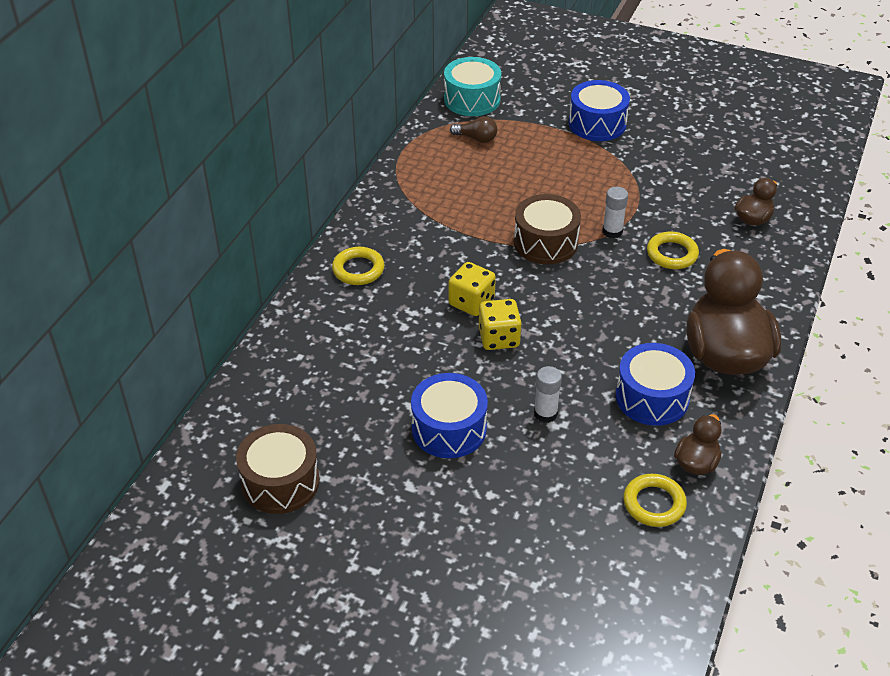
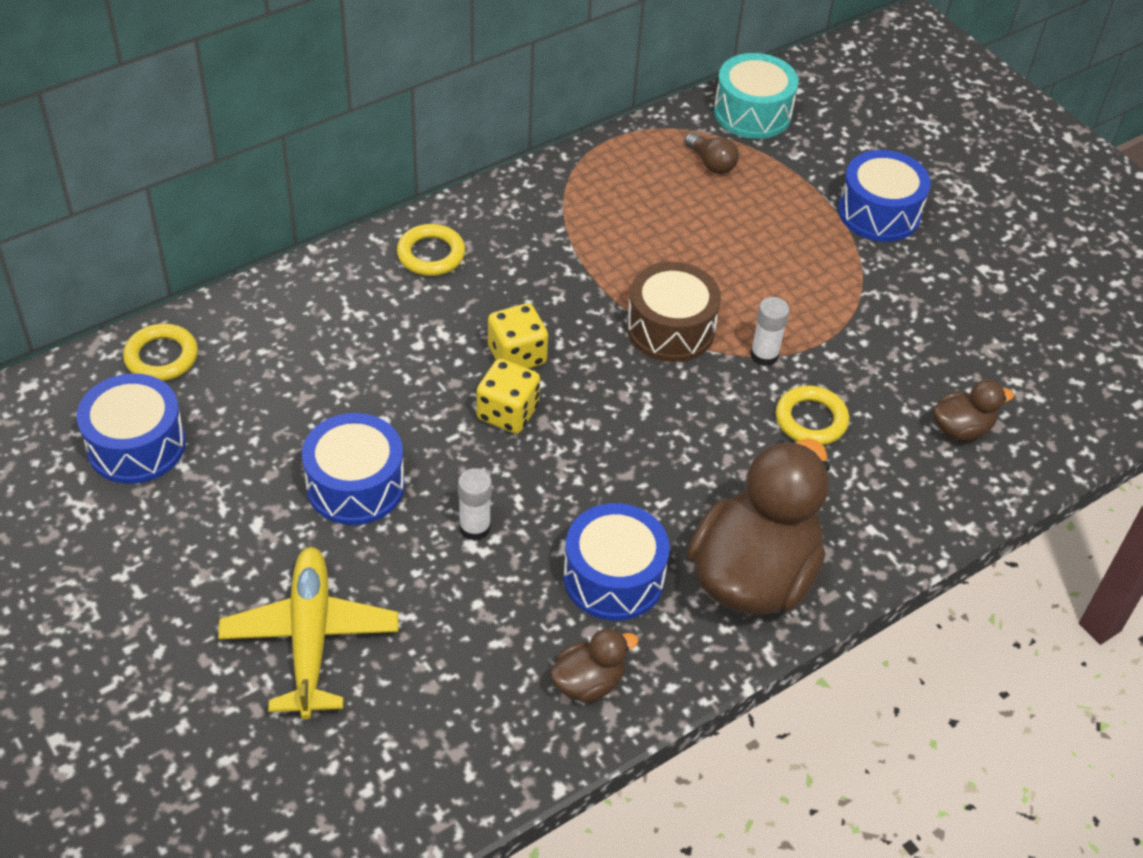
camera: 30 degrees right, 5 degrees up
(280, 482) = (136, 445): brown drum -> blue drum
(512, 533) = (310, 639): none -> yellow plane
(654, 503) = (493, 699): yellow ring -> yellow ring (161, 357)

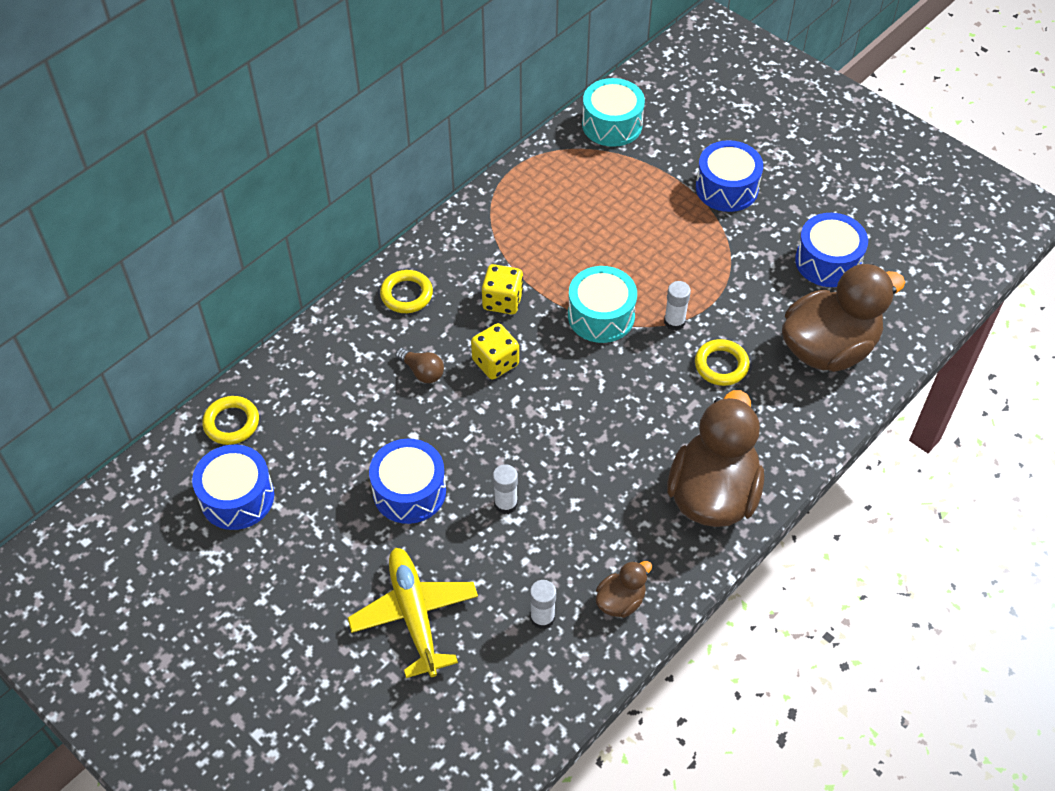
camera: 10 degrees left, 5 degrees up
(477, 680) = (542, 618): none -> white glue stick
(507, 413) = (502, 409): yellow dice -> yellow dice (502, 301)
(613, 577) = (615, 518): blue drum -> blue drum (827, 261)
(670, 328) = (601, 316): brown drum -> turquoise drum
(711, 163) = (593, 173): brown light bulb -> brown light bulb (422, 372)
(961, 429) = (828, 348): brown duck -> brown duck, size x2.20

